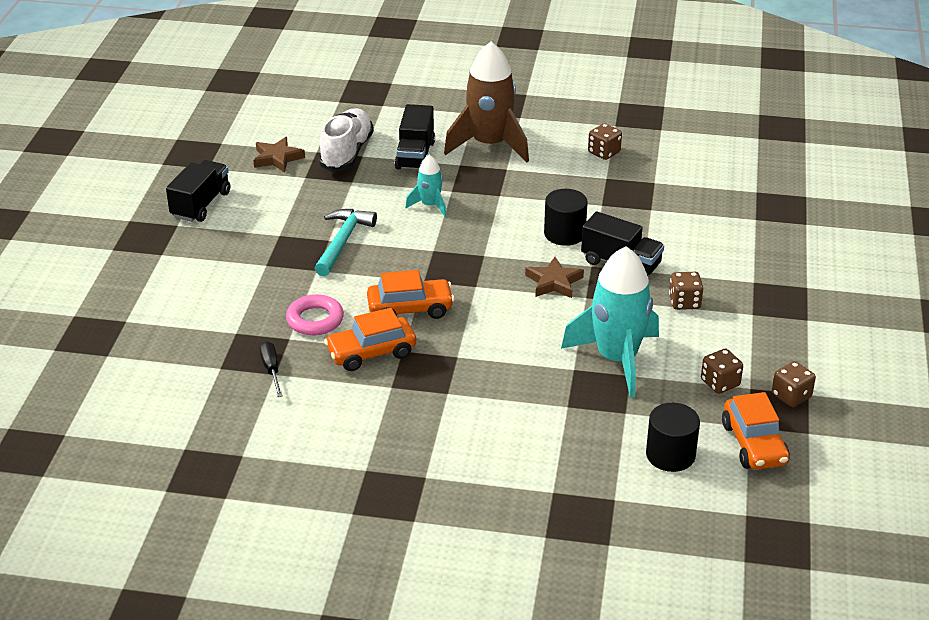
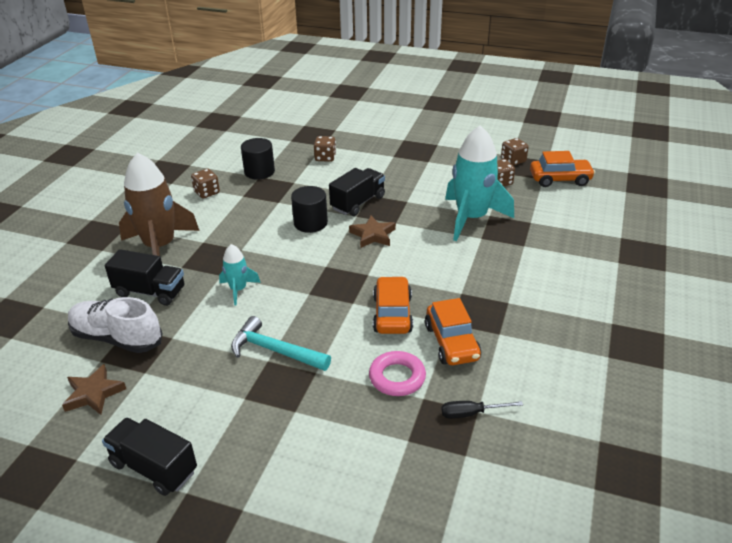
camera: 80 degrees left, 0 degrees up
(670, 455) = (573, 210): black cylinder -> black cylinder (259, 172)
(684, 302) = (410, 183): brown dice -> brown dice (325, 157)

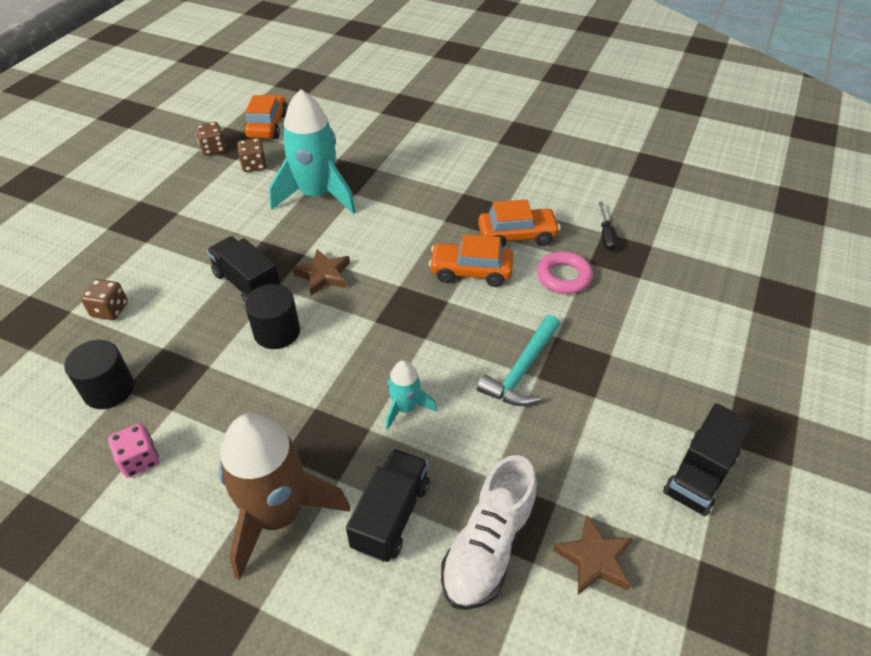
camera: 85 degrees left, 10 degrees up
(207, 192) = (139, 460): brown dice -> pink dice

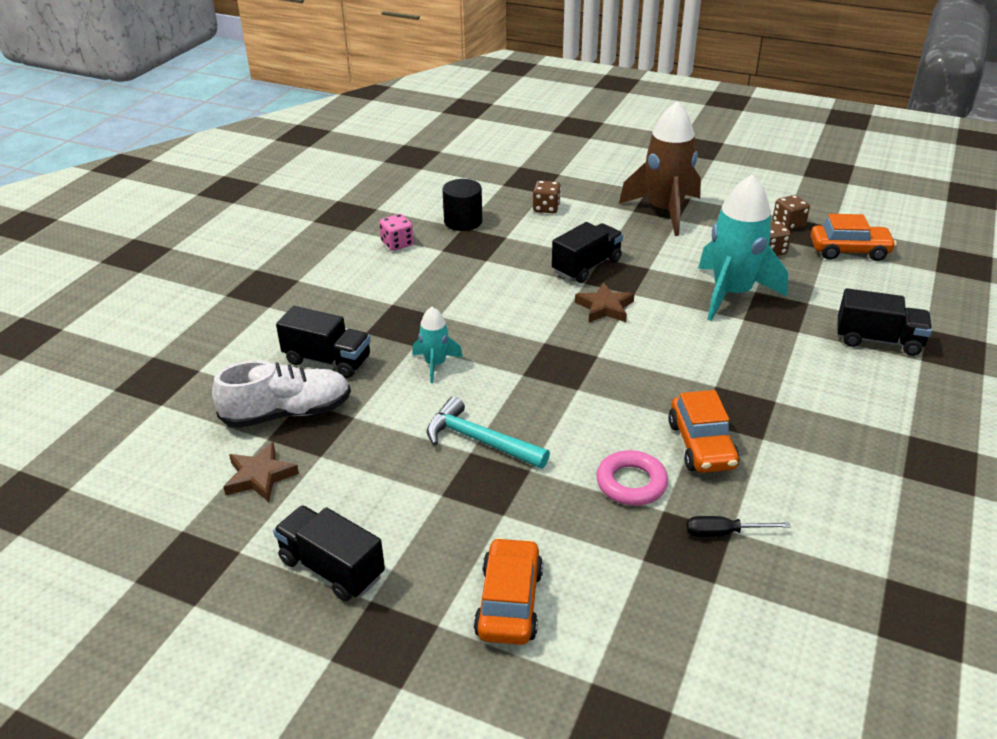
camera: 90 degrees right, 10 degrees down
(277, 332) = (526, 288): black cylinder -> none
(278, 515) = (339, 307): brown rocket -> brown rocket (664, 211)
(393, 135) = (878, 340): none -> black truck
(471, 271) = (627, 406): orange car -> orange car (509, 602)
(489, 547) = (287, 413): white shoe -> white shoe turned 135 degrees clockwise

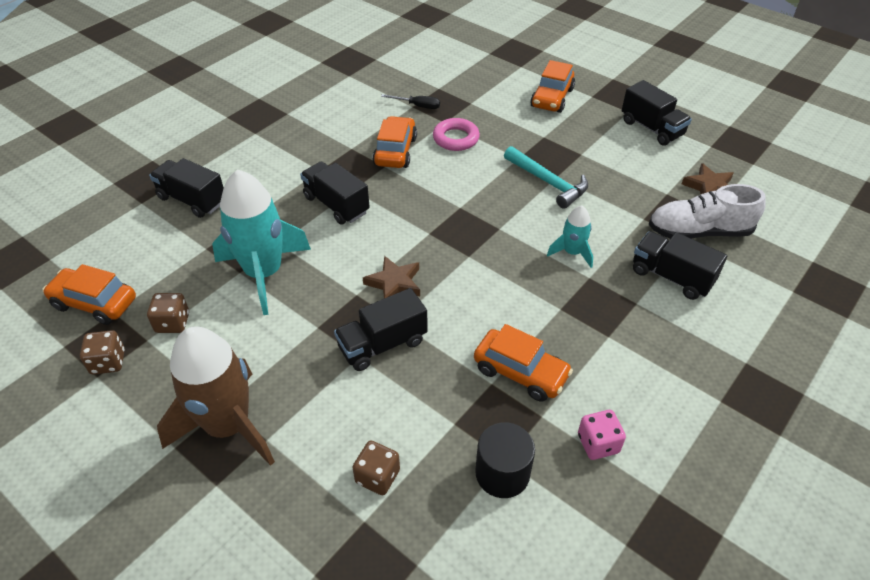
camera: 165 degrees left, 10 degrees up
(465, 269) = (520, 372): none -> orange car
(719, 365) = (336, 205): none -> black truck

